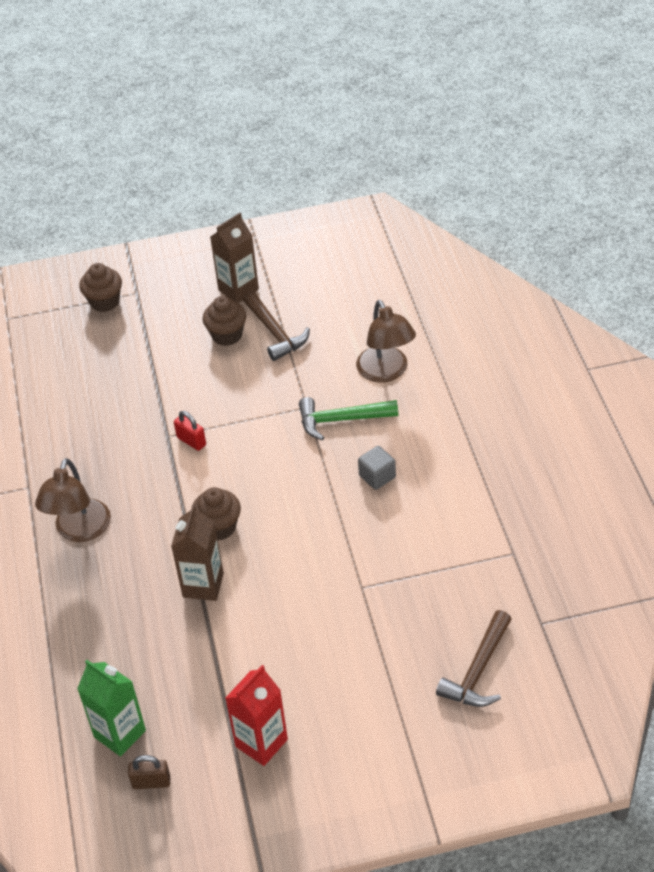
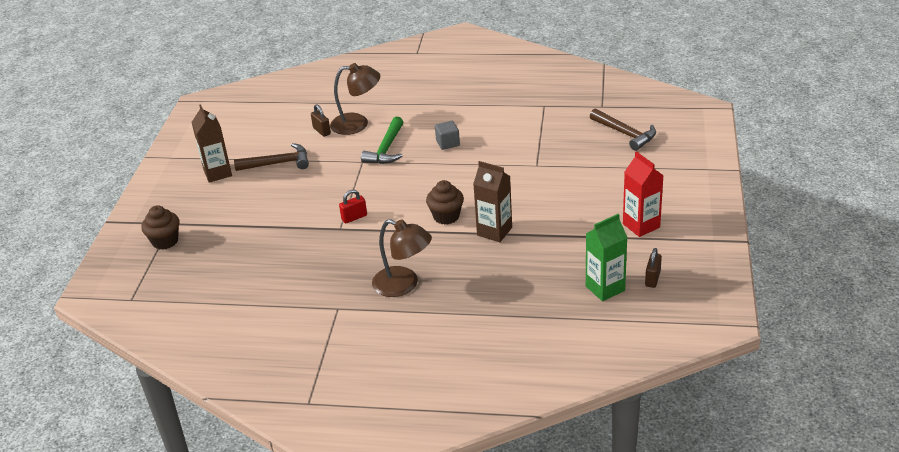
camera: 70 degrees left, 10 degrees down
(227, 335) = (260, 185): brown cupcake -> none
(357, 345) = (322, 131): none -> brown padlock

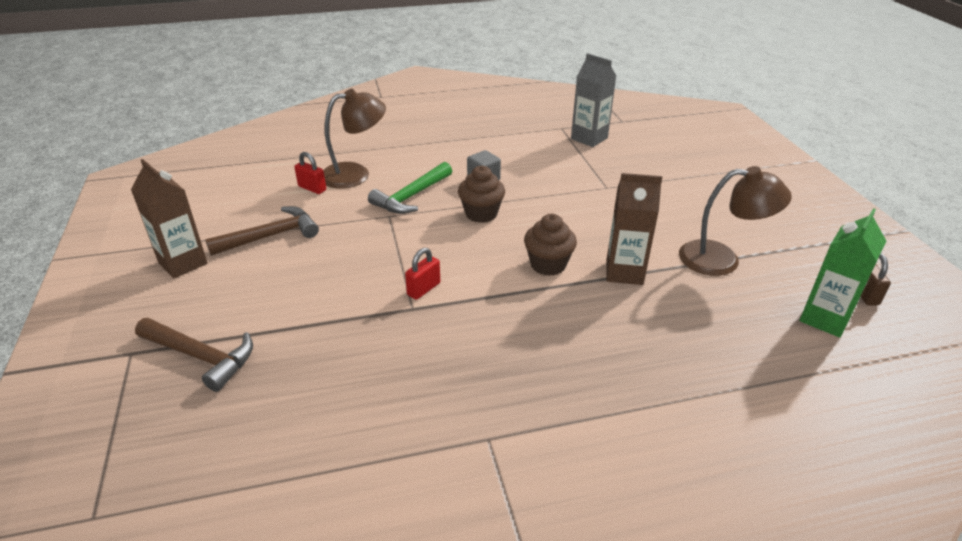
camera: 25 degrees left, 0 degrees up
(165, 241) = (129, 386): brown cupcake -> brown cupcake (481, 214)
(322, 131) = (312, 188): brown padlock -> red padlock
(386, 149) = (411, 197): green hammer -> green hammer turned 45 degrees clockwise
(403, 285) = (563, 374): brown lamp -> brown lamp (722, 259)
(559, 119) = (589, 138): none -> grey carton
(625, 134) = (671, 143): brown hammer -> brown hammer (201, 357)
(641, 225) = (784, 233): red carton -> none

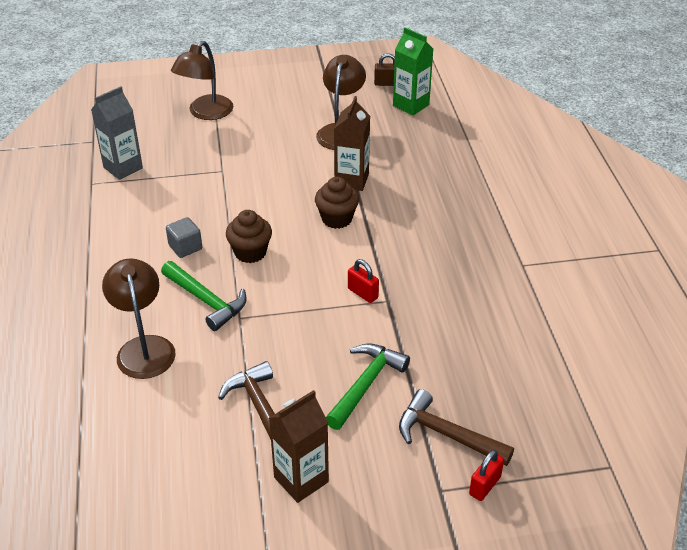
camera: 85 degrees left, 5 degrees up
(201, 357) = (446, 434): brown hammer -> brown hammer turned 90 degrees counterclockwise
(287, 297) = (366, 384): none -> green hammer
(312, 188) = (167, 384): red padlock -> red padlock (485, 486)
(701, 169) = (206, 113): none -> brown lamp

